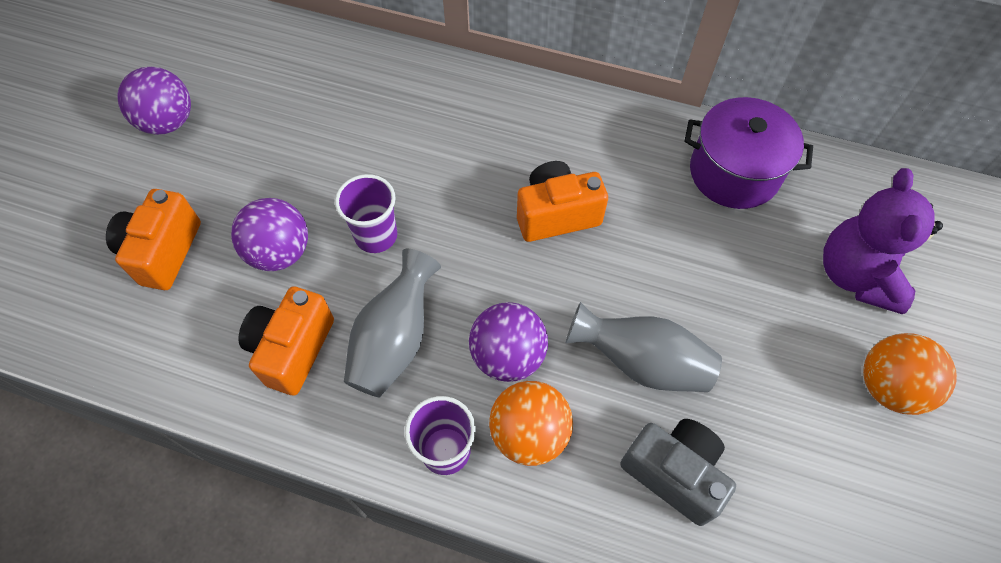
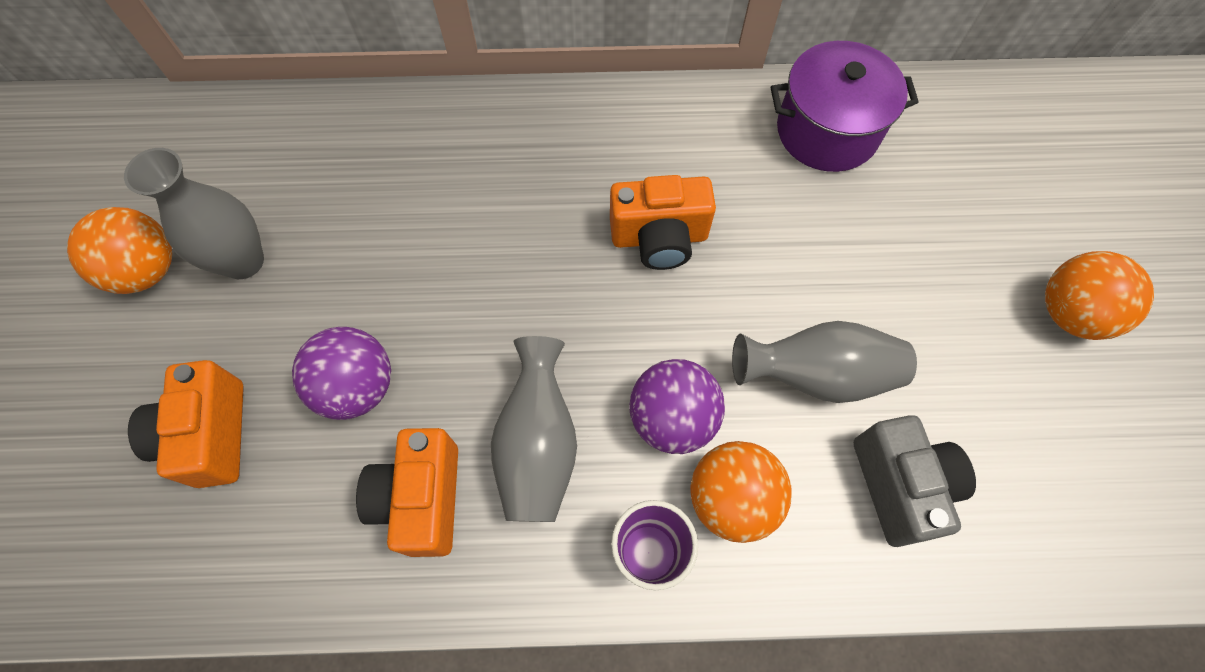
camera: 20 degrees left, 5 degrees up
(168, 122) = (147, 270): purple ball -> orange ball
(237, 136) = (243, 261): none -> grey vase
(376, 236) = (464, 329): purple cup -> none
(556, 215) = (659, 238): orange camera -> orange camera turned 150 degrees counterclockwise
(674, 473) = (899, 486): grey camera -> grey camera turned 60 degrees clockwise
(856, 275) = (992, 204): purple teddy bear -> none

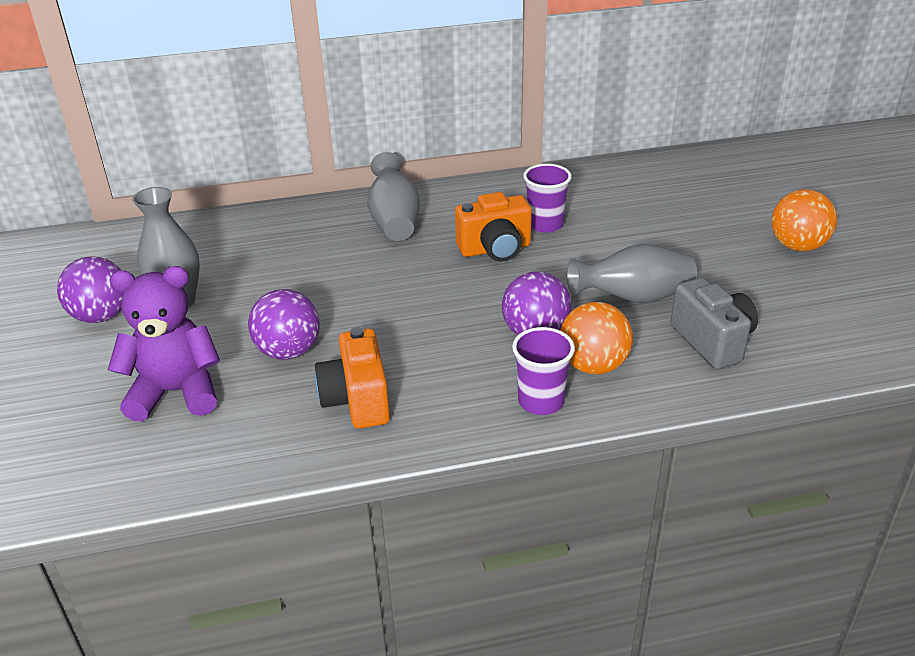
camera: 10 degrees left, 30 degrees down
(147, 270) = (101, 316): orange ball -> purple ball
(210, 435) = (176, 392): orange camera -> purple teddy bear
(538, 446) = (439, 361): grey vase -> grey vase (394, 221)
(737, 199) = (545, 224): none -> purple cup
(827, 131) = (597, 186): purple pot -> none

